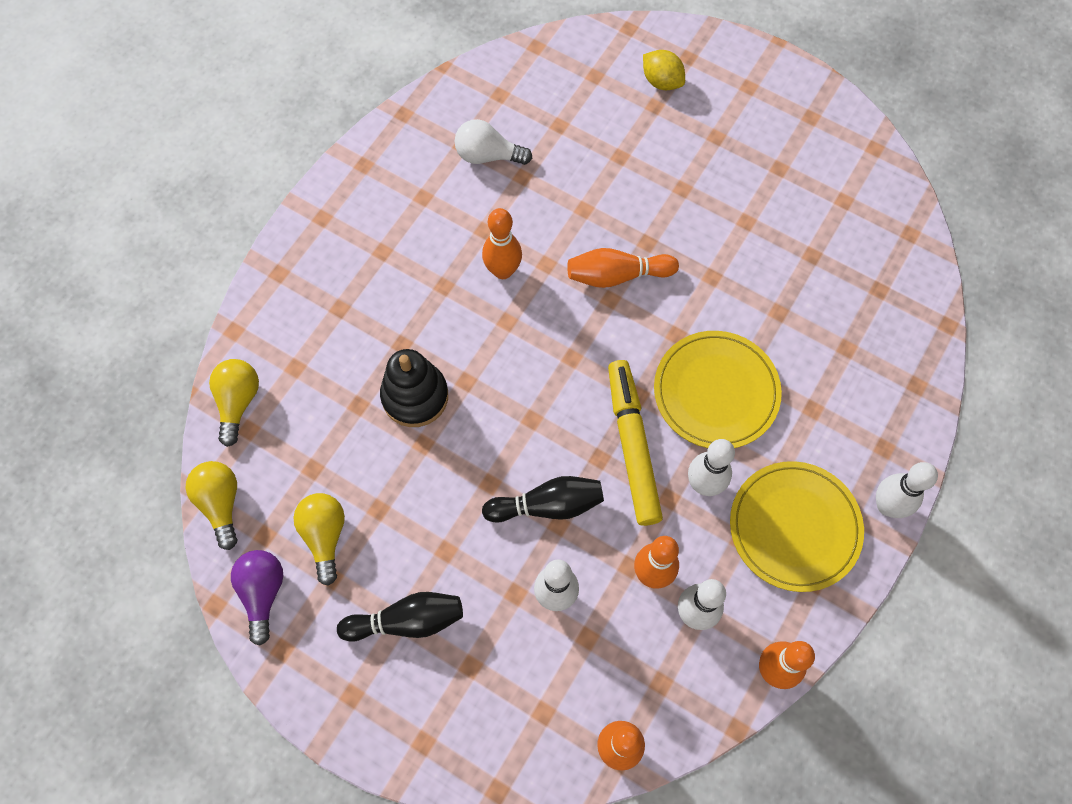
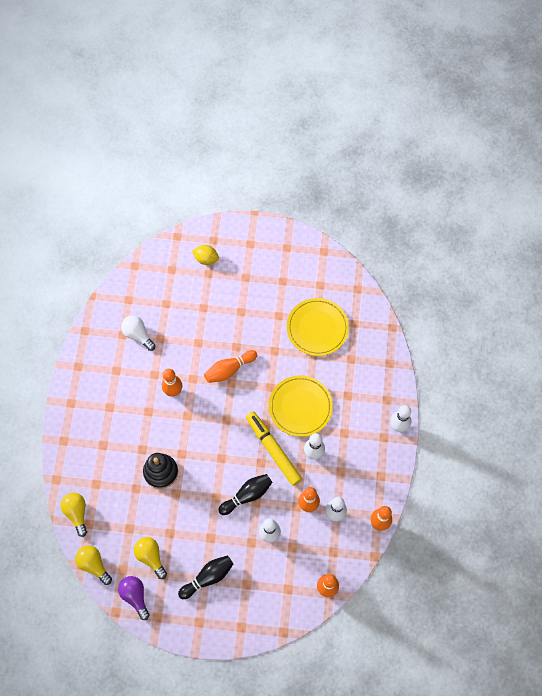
camera: 25 degrees left, 0 degrees up
(488, 155) = (138, 335): white light bulb -> white light bulb turned 60 degrees clockwise
(794, 527) = (362, 455): yellow plate -> yellow plate (317, 328)

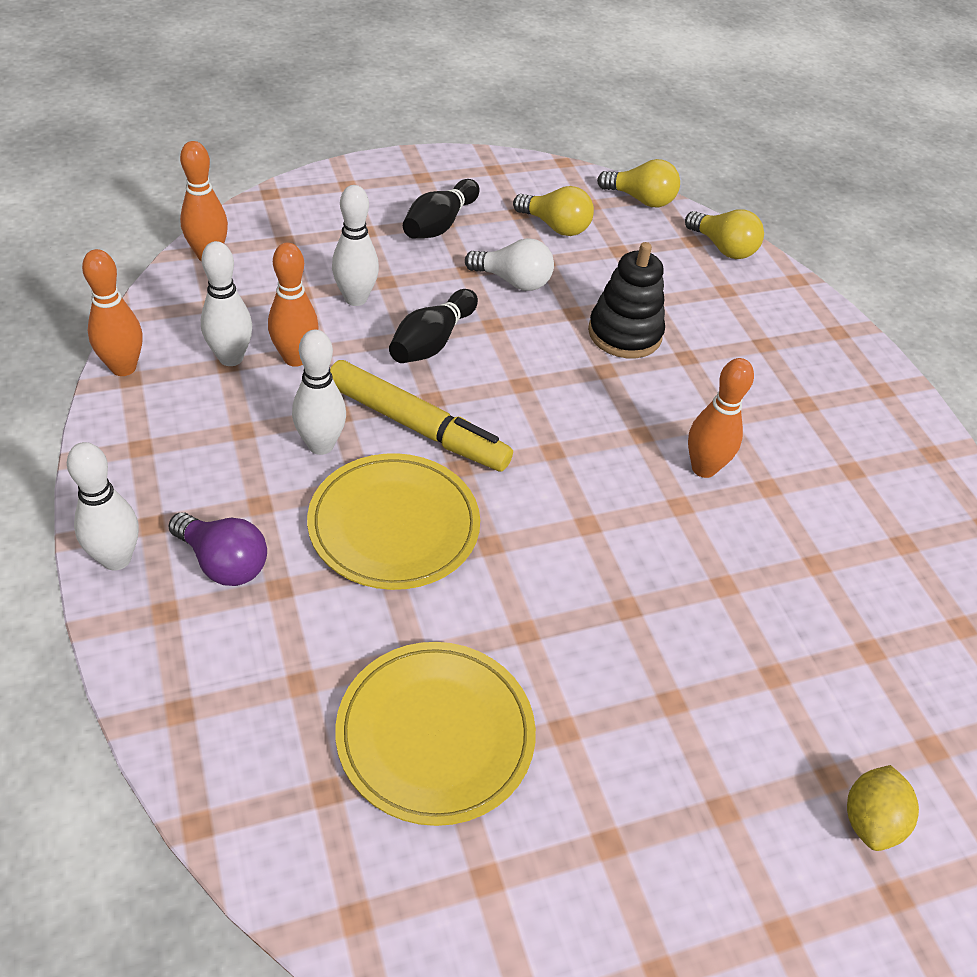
camera: 150 degrees right, 20 degrees down
(135, 596) = (546, 182): purple light bulb -> purple light bulb (223, 563)
(138, 335) = (871, 554): white light bulb -> white light bulb (513, 281)
(206, 259) = (870, 820): yellow lemon -> yellow lemon turned 60 degrees counterclockwise
(229, 369) = (610, 550): orange bowling pin -> none

